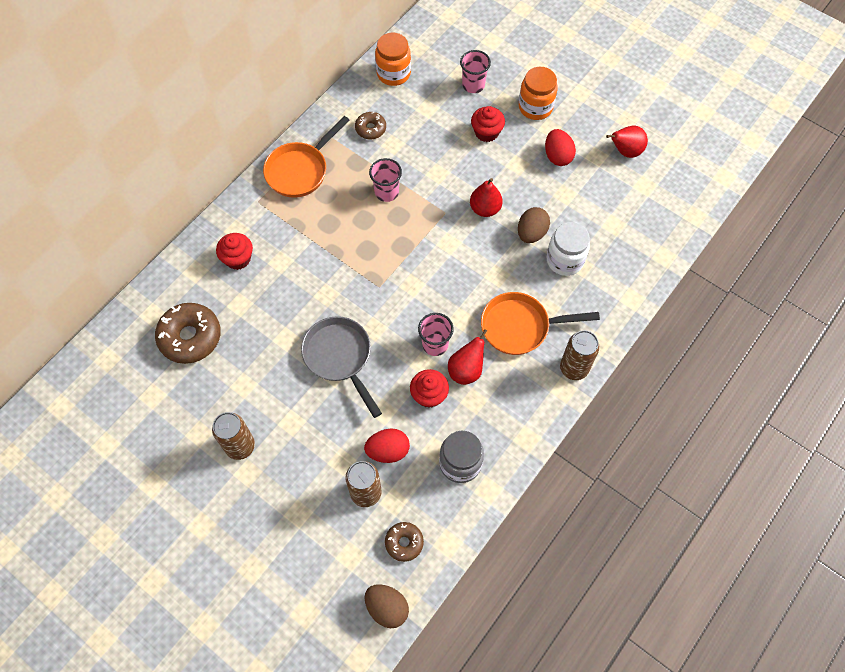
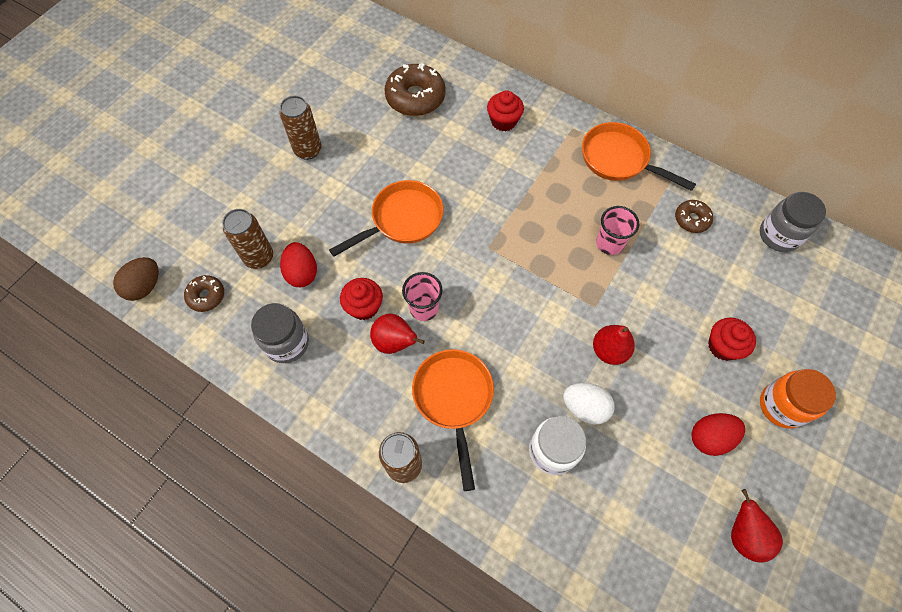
camera: 85 degrees right, 0 degrees up
(340, 357) = (402, 220): grey pan -> orange pan
(393, 73) = (779, 235): orange jar -> grey jar
(473, 85) = (792, 326): pink cup -> none
(531, 233) = (585, 407): brown egg -> white egg

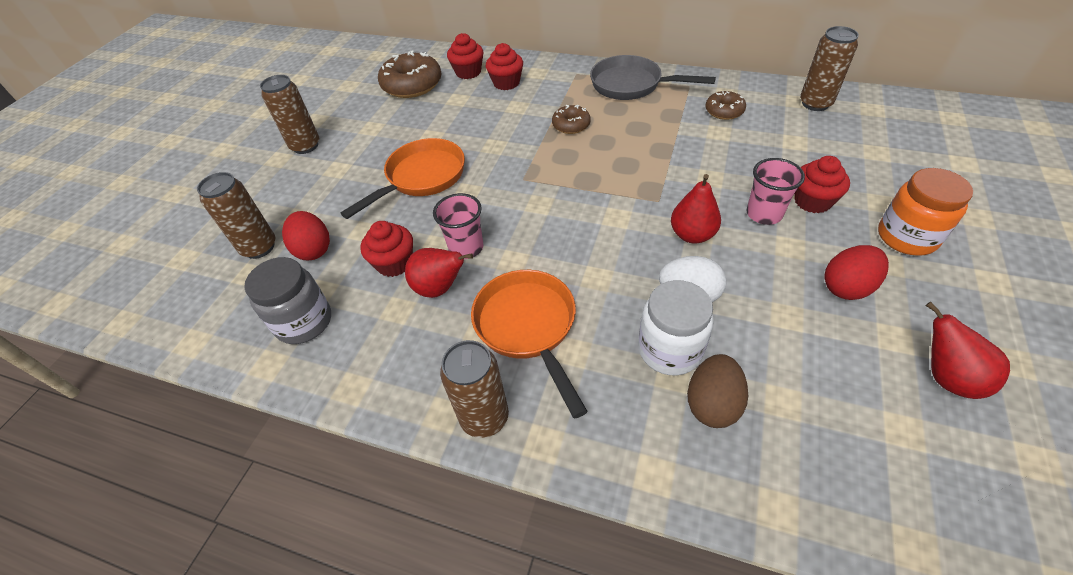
camera: 10 degrees left, 15 degrees down
(145, 286) = (114, 309): brown egg -> brown egg (712, 404)
(206, 296) = (195, 299): brown donut -> brown donut (571, 125)
(471, 95) = (468, 72): none -> red cupcake
(609, 243) = (650, 147): pink cup -> pink cup (764, 214)
(619, 159) = (631, 85): orange pan -> grey pan
(779, 235) = (815, 103): grey jar -> brown can

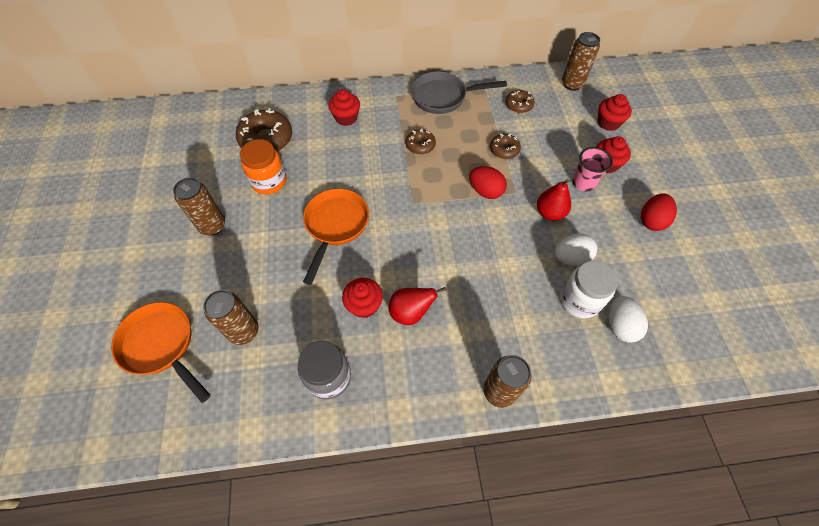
camera: 30 degrees left, 10 degrees up
(314, 249) = (292, 317): red egg -> red egg (485, 191)
(466, 248) = (408, 274): pink cup -> none
(468, 72) = (307, 114): red cupcake -> red cupcake (608, 123)
(528, 327) = (488, 318): orange pan -> orange pan (161, 346)
(673, 152) = (504, 150): none -> brown donut
(712, 404) = (619, 326): brown egg -> white egg
(906, 237) = (666, 175): orange jar -> orange jar (269, 181)
(946, 377) = (721, 261): red pear -> none

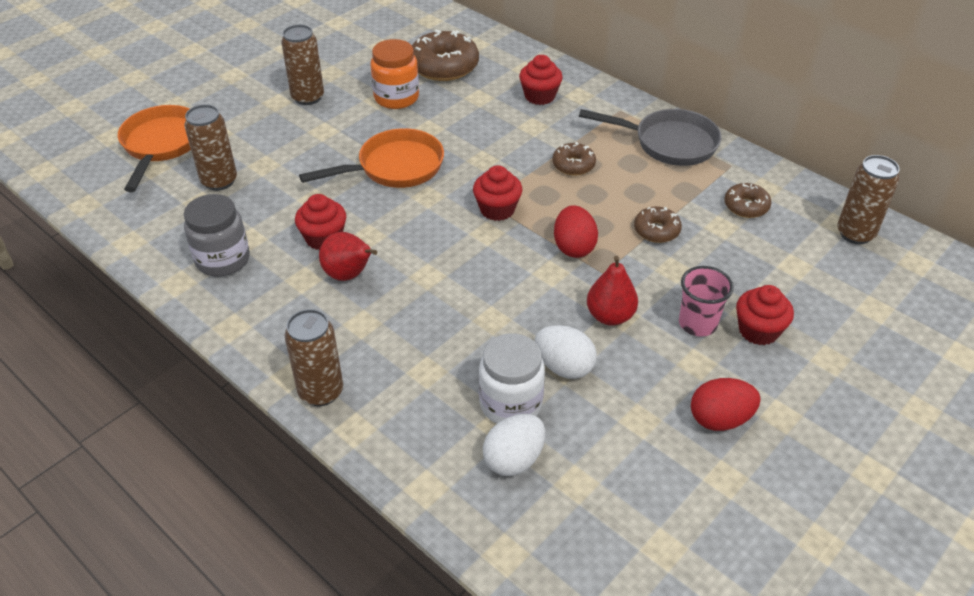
camera: 50 degrees right, 15 degrees down
(443, 97) = (669, 143): grey pan -> grey pan turned 150 degrees clockwise
(608, 123) = (836, 299): red cupcake -> red cupcake (497, 209)

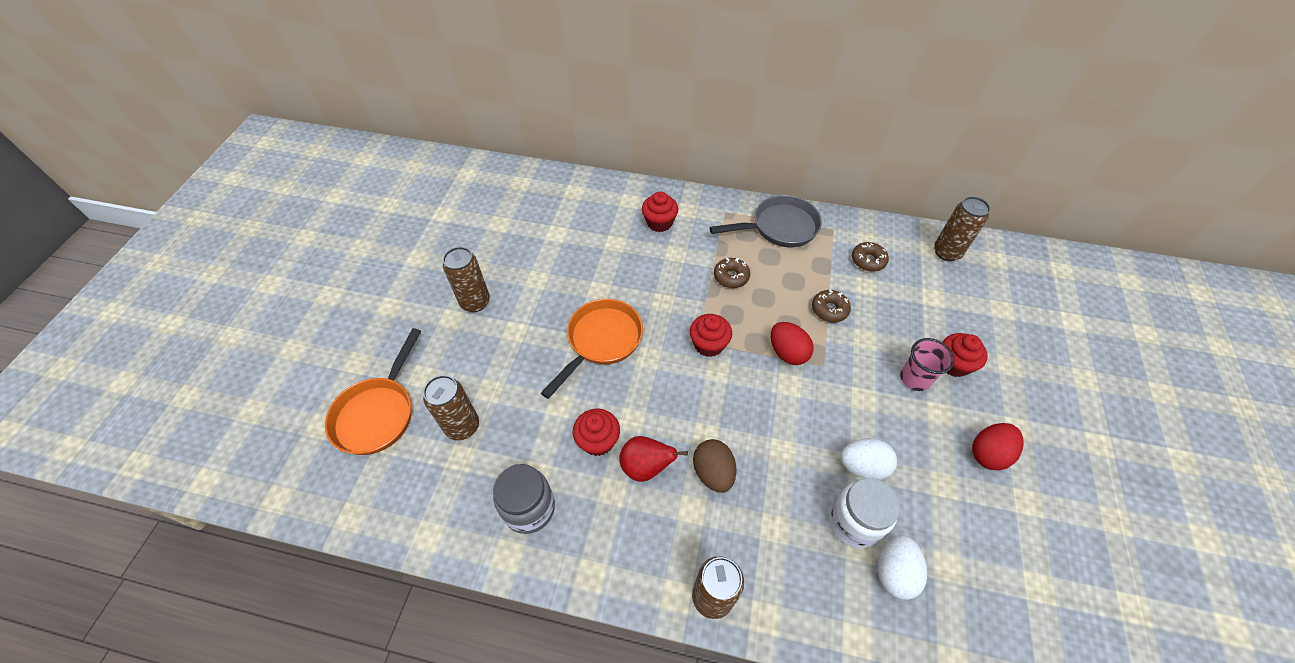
camera: 30 degrees left, 10 degrees up
(161, 145) = (378, 413): orange pan -> orange pan turned 135 degrees counterclockwise
(396, 98) = (550, 271): orange jar -> none
(407, 306) = (713, 473): none -> brown egg
(444, 66) = (565, 224): brown donut -> none
(610, 316) = (857, 402): red pear -> none

